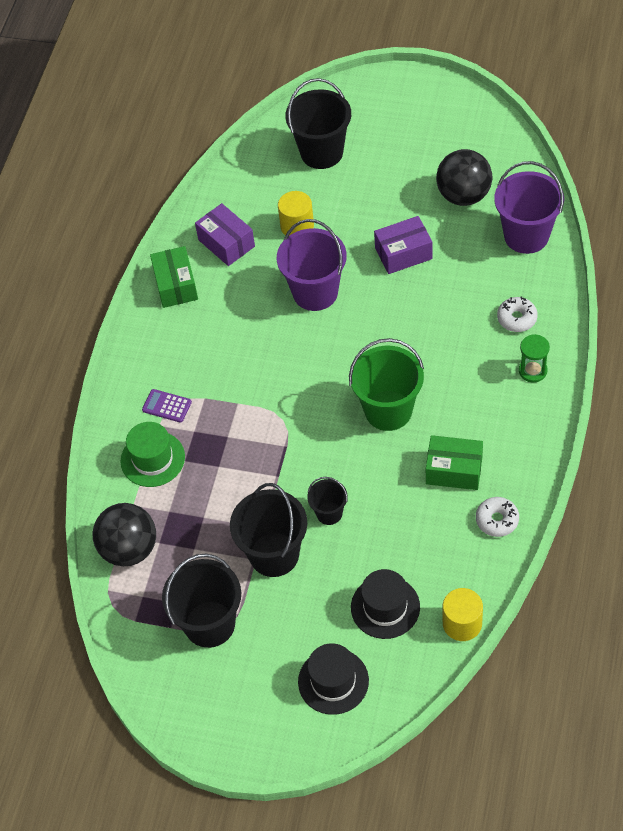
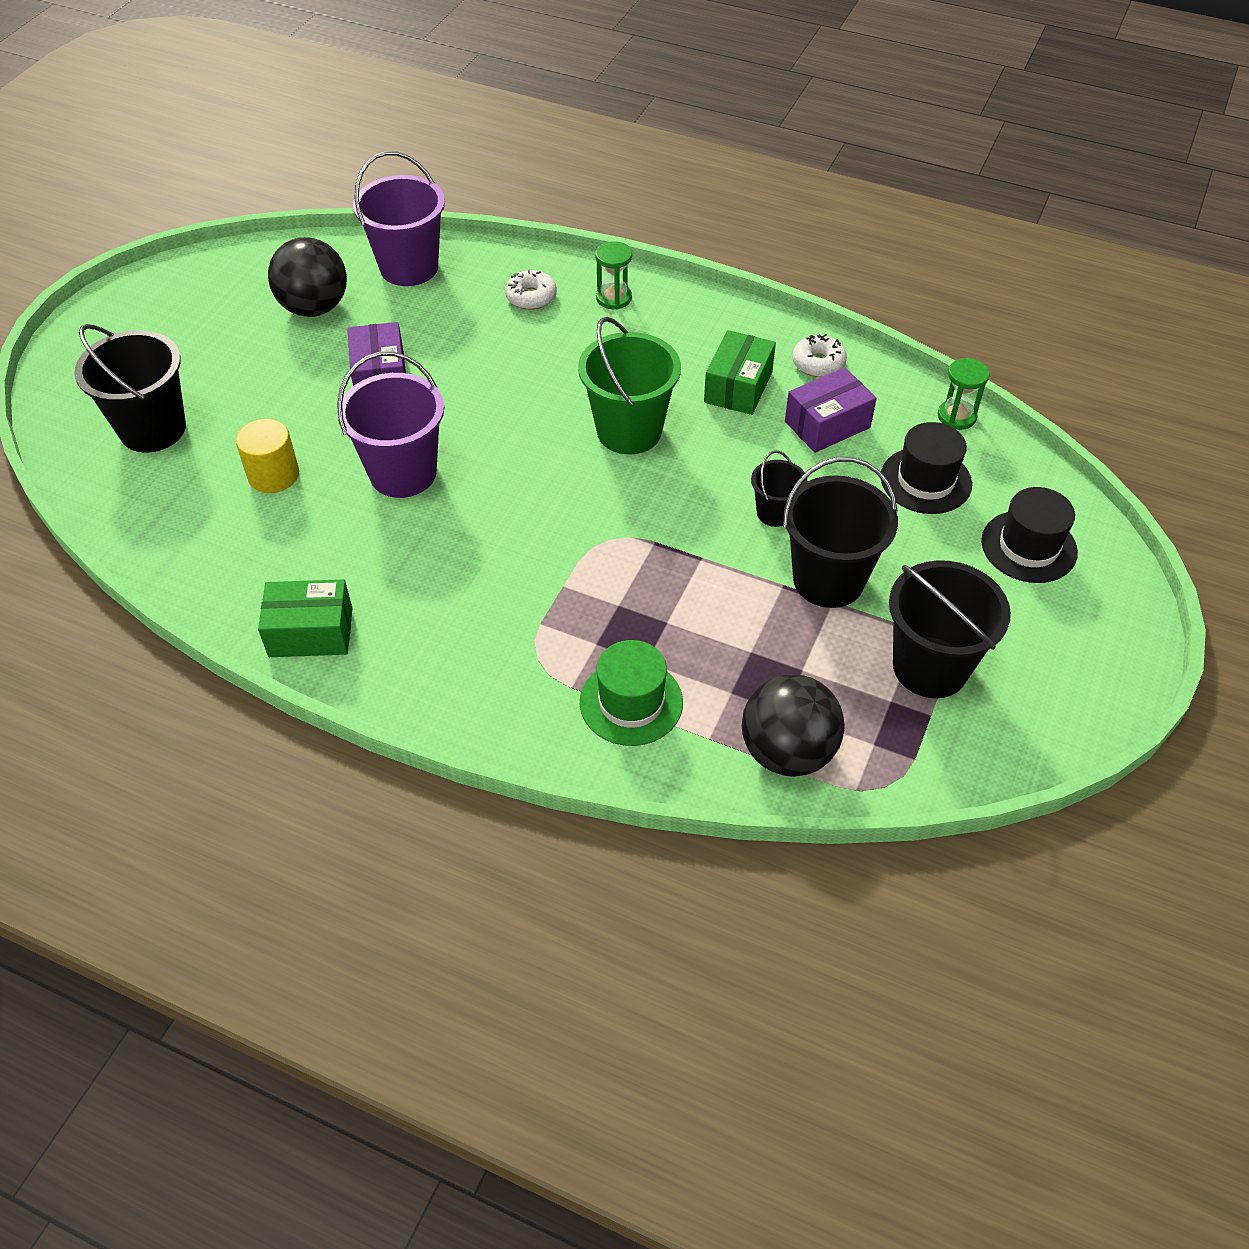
camera: 85 degrees left, 5 degrees down
(167, 406) = (539, 672): purple calculator -> none
(226, 243) = (261, 559): purple box -> purple box (827, 424)
(462, 623) = (956, 416): yellow cylinder -> green hourglass

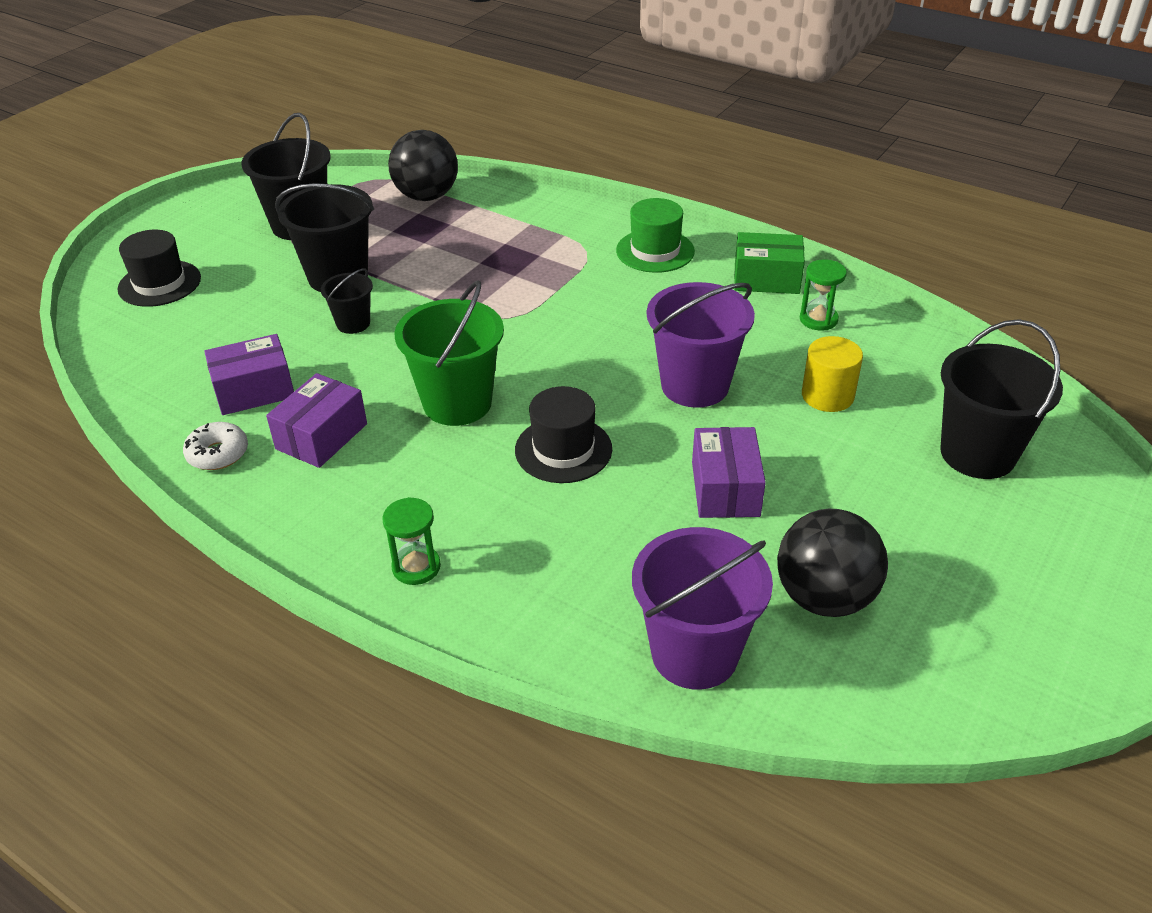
camera: 170 degrees left, 10 degrees down
(531, 297) = (525, 581): white donut -> none
(631, 702) = (523, 225): green hat -> green hat (655, 251)
(738, 387) = (321, 436): green box -> purple box
(925, 480) = (201, 335): black hat -> black hat (563, 449)
(956, 416) = (121, 386): green hourglass -> green hourglass (818, 319)

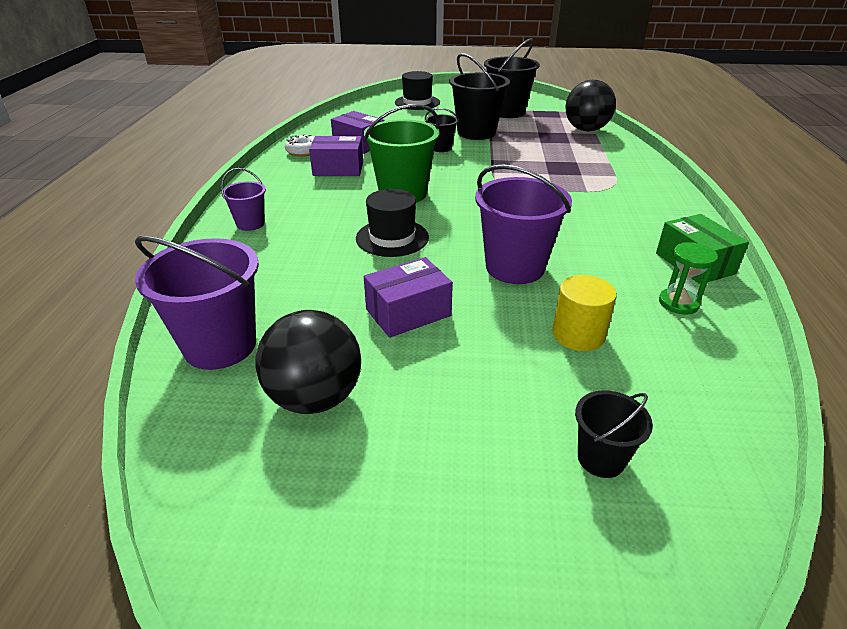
camera: 60 degrees right, 5 degrees down
(416, 567) = (250, 224): green hourglass -> purple bucket
(655, 251) = (652, 209): green hat -> none
(977, 454) = (601, 458): black bucket -> black bucket, size x0.53

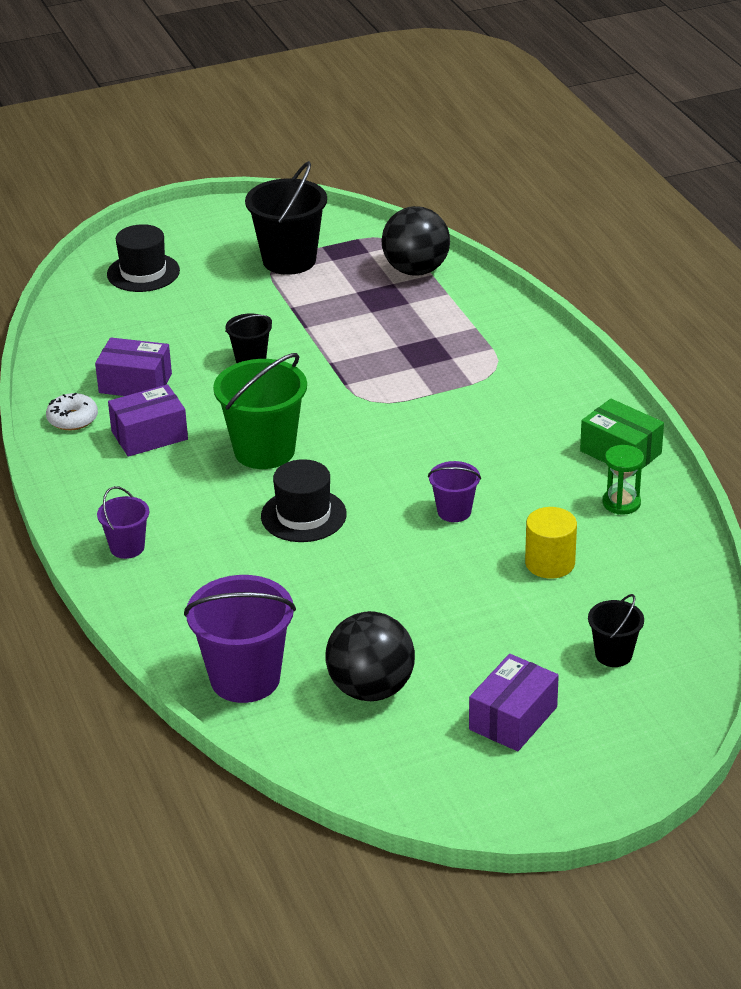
camera: 25 degrees left, 0 degrees up
(408, 312) = (387, 592): purple box -> purple box (513, 718)
(476, 133) = (276, 316): black bucket -> none
(514, 267) = (454, 511): purple bucket -> purple bucket, size x0.53

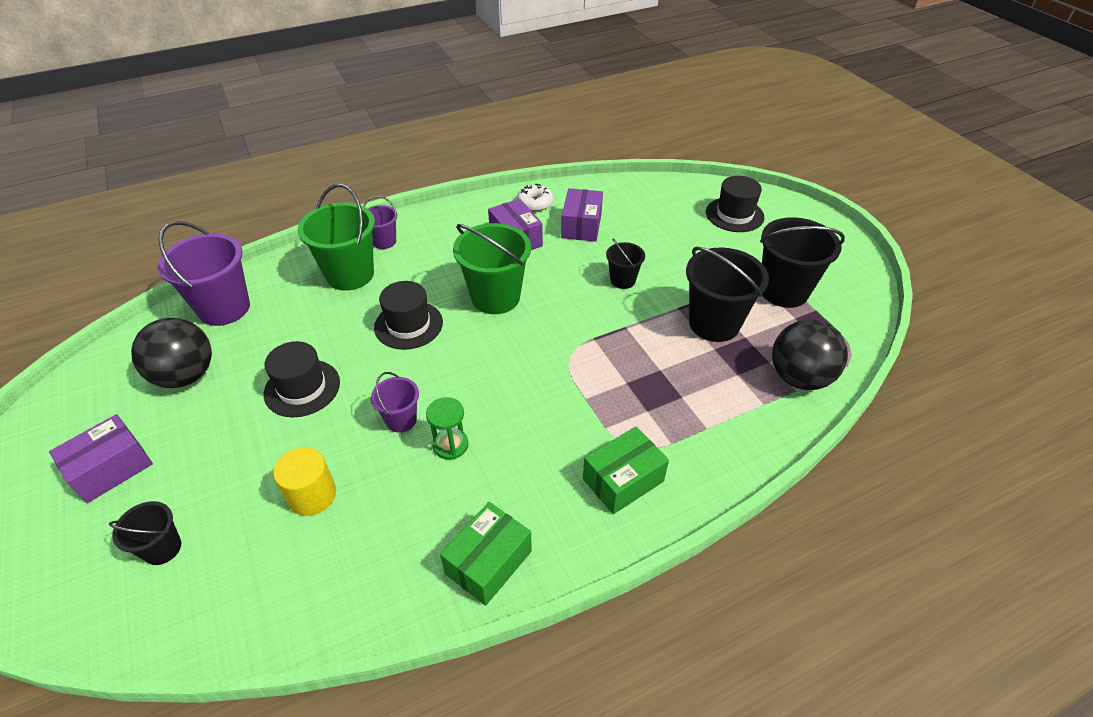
camera: 85 degrees right, 10 degrees up
(195, 572) = (350, 274): none -> green bucket
(333, 308) = (714, 324): none -> black bucket
(400, 588) = (302, 388): none -> black hat
(513, 718) = (111, 468): purple box -> purple box turned 75 degrees counterclockwise
(534, 377) = (623, 480): none -> green box
(621, 503) = (398, 561): green hourglass -> green hourglass (450, 445)

